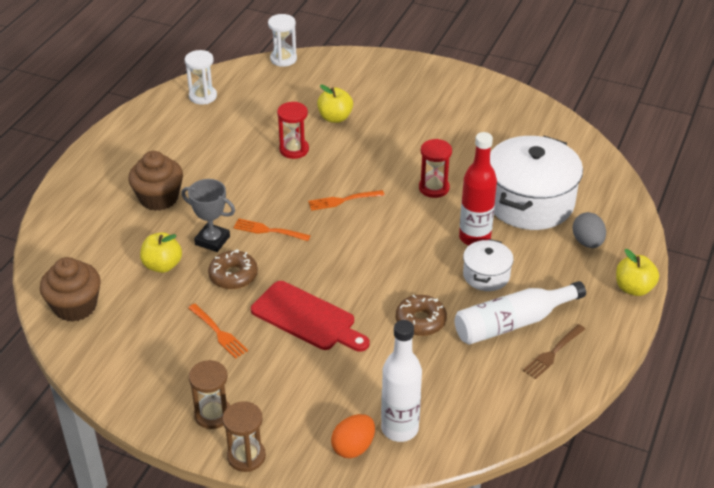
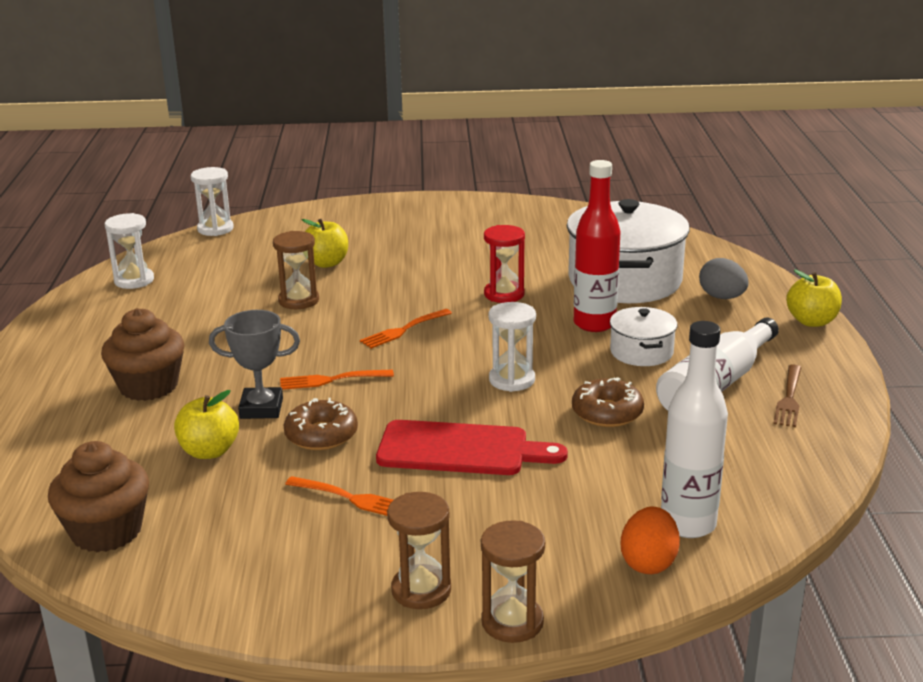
camera: 25 degrees left, 15 degrees down
(294, 149) = (299, 300): red hourglass -> brown hourglass
(381, 270) = (512, 380): none -> white hourglass

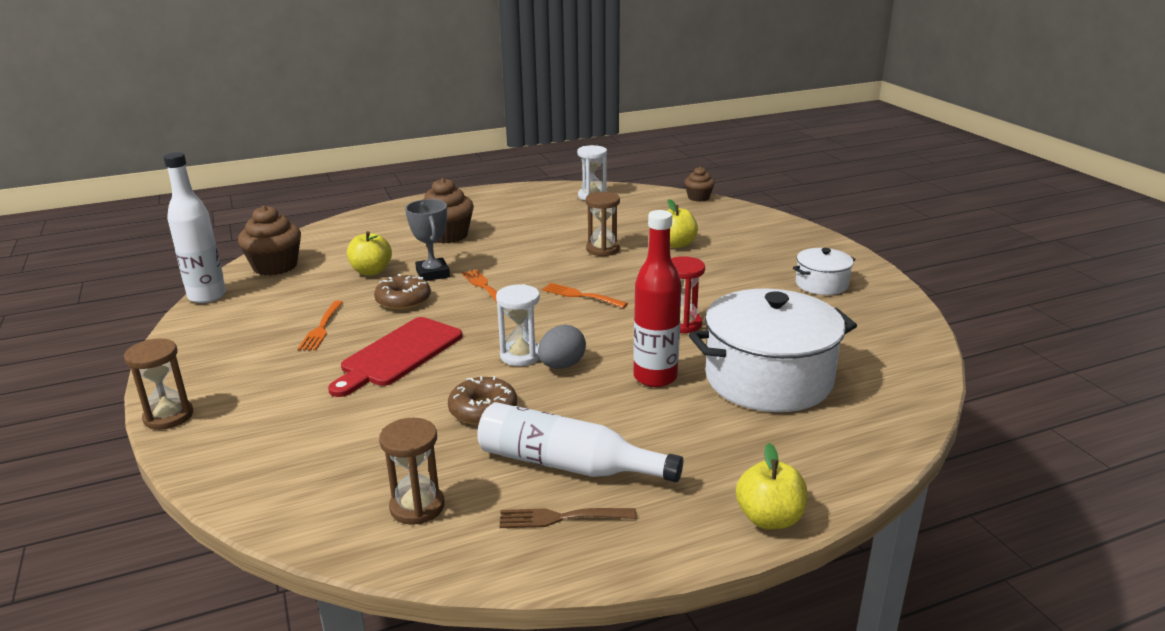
camera: 70 degrees right, 0 degrees up
(215, 229) = (698, 197): white hourglass -> brown cupcake
(421, 590) = (210, 375): brown hourglass -> brown hourglass (417, 507)
(460, 450) = (398, 354): red cutting board -> red cutting board turned 45 degrees clockwise
(641, 352) = (612, 411): white pot -> white pot (821, 284)
(648, 563) = (243, 466): orange egg -> none
(688, 524) = (302, 479): white bottle -> white bottle (207, 296)
(722, 297) = (780, 445): grey egg -> grey egg (562, 365)

